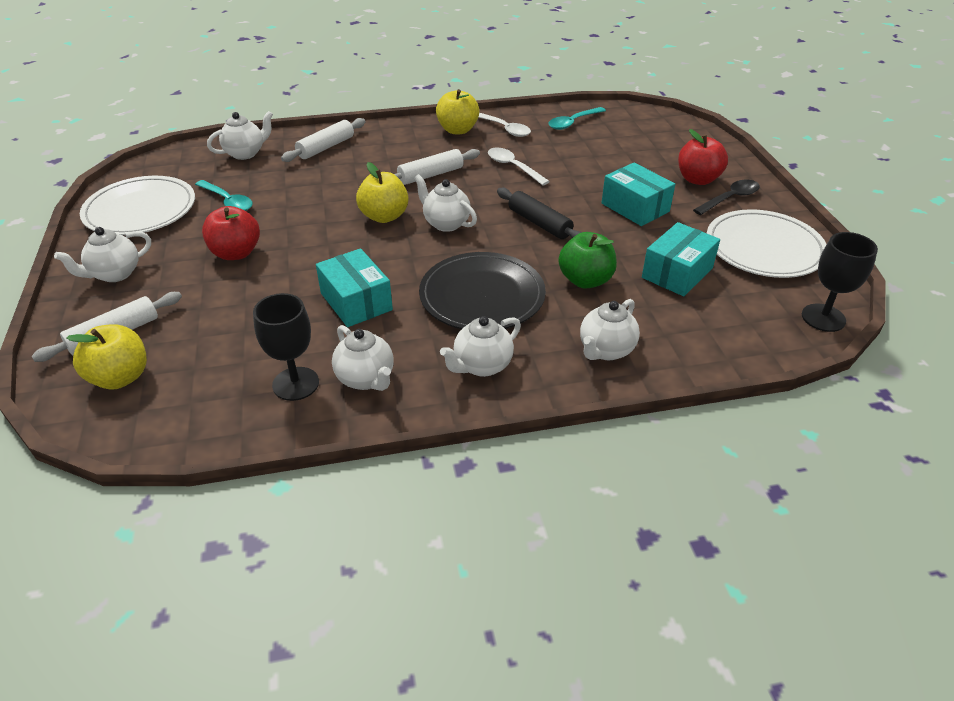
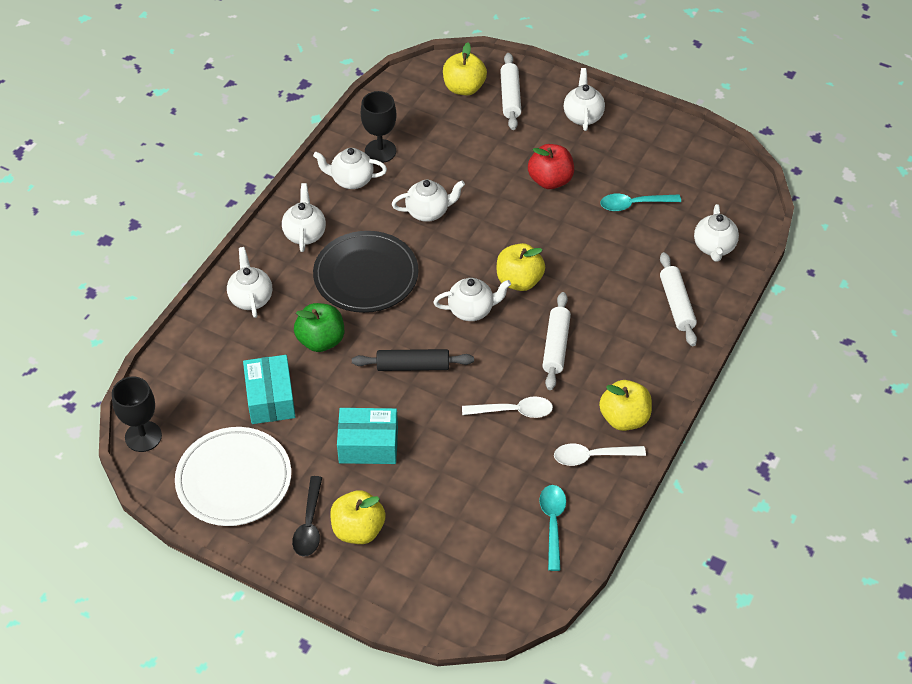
camera: 130 degrees right, 10 degrees up
(140, 210) = (666, 154): white plate -> none
(356, 301) = (428, 212): turquoise box -> white teapot
(698, 179) = (358, 530): red apple -> yellow apple

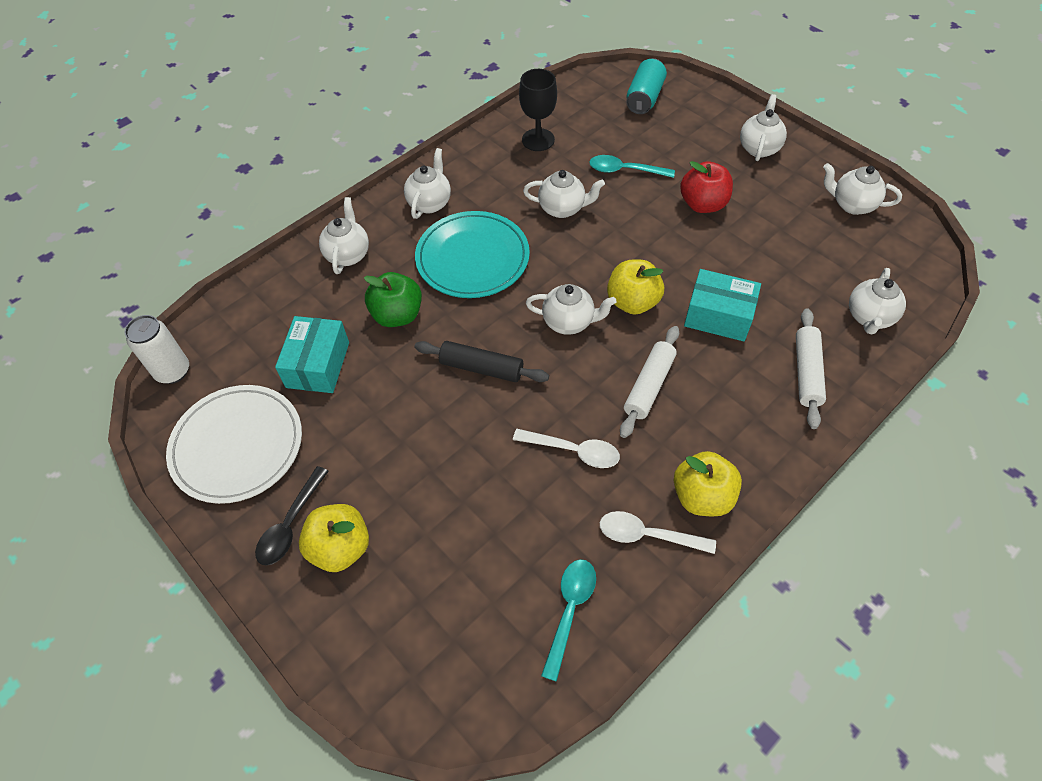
camera: 20 degrees right, 5 degrees up
(143, 436) = (173, 371): black goblet -> white can
(351, 180) = (498, 161): white teapot -> white teapot (852, 205)
(366, 275) = (472, 258): black plate -> turquoise plate
(368, 445) = (396, 446): turquoise box -> turquoise box (718, 316)
(464, 88) = (644, 98): yellow apple -> turquoise can
(510, 97) = (688, 115): white rolling pin -> none
(634, 204) = (788, 249): turquoise spoon -> turquoise spoon (625, 170)

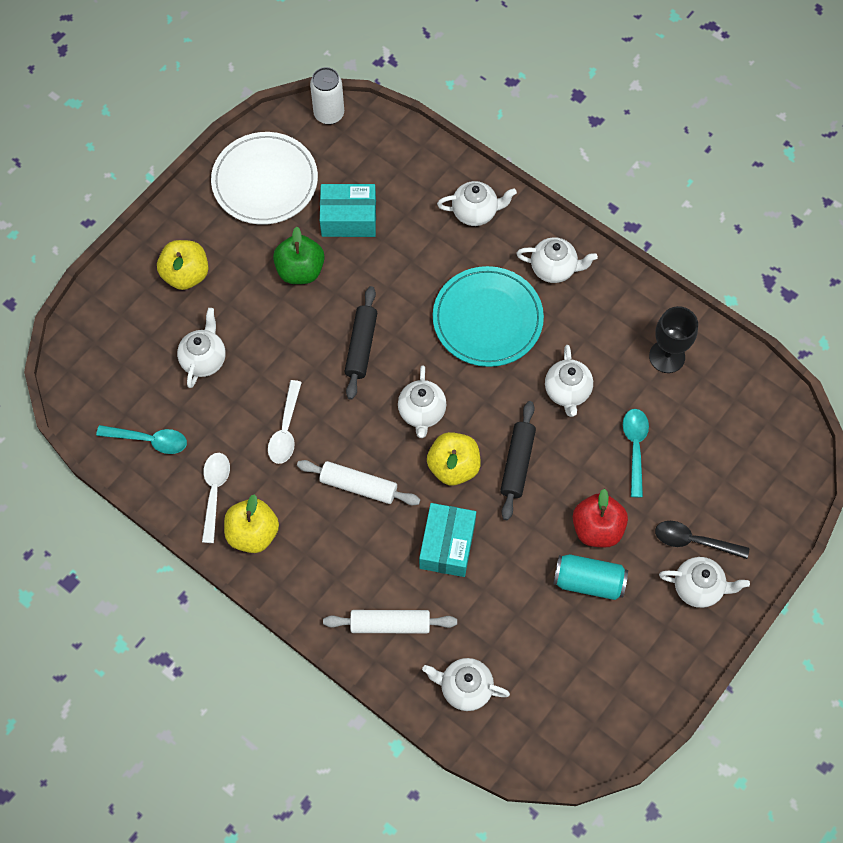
camera: 80 degrees right, 10 degrees up
(291, 524) = (202, 236): black spoon -> black spoon (694, 541)
(397, 315) = (410, 268): green apple -> green apple (300, 270)
(633, 252) = (517, 463): none -> black rolling pin
(644, 98) = (761, 461): turquoise can -> turquoise can (588, 581)
(852, 205) = (623, 684): white teapot -> white teapot (204, 359)

